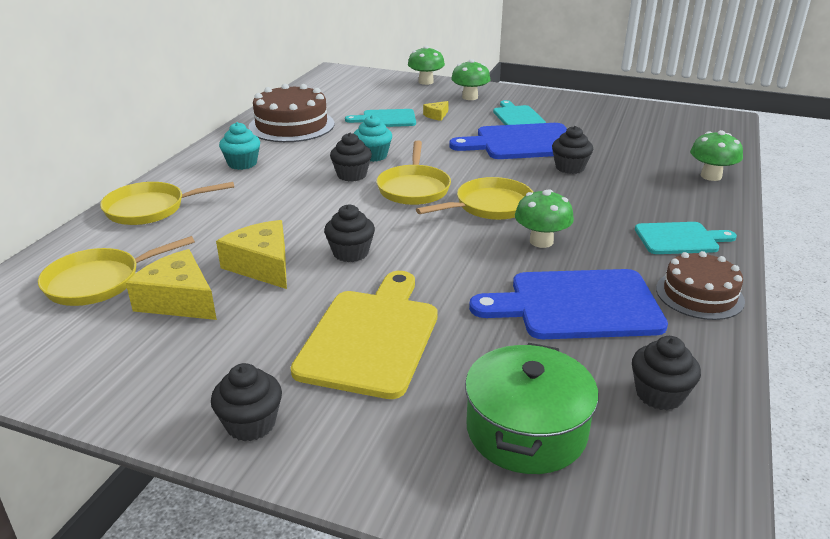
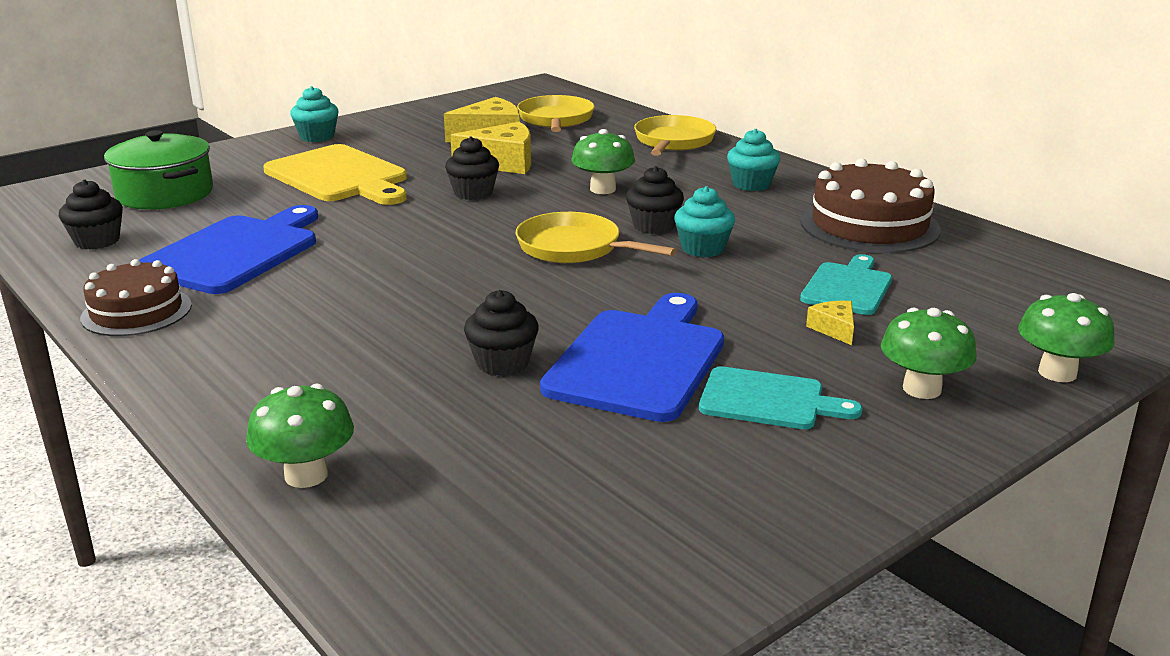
camera: 120 degrees right, 5 degrees down
(251, 424) = (317, 137): black cupcake -> turquoise cupcake
(489, 206) = (470, 273): yellow pan -> none
(541, 241) = (355, 274): green mushroom -> green mushroom (603, 189)
(680, 239) = (224, 352): turquoise cutting board -> none

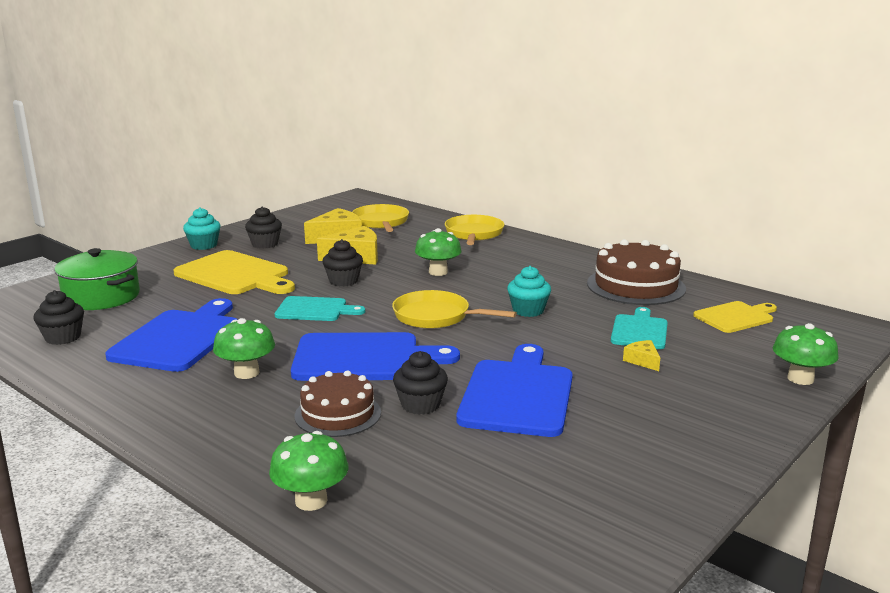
camera: 10 degrees left, 5 degrees down
(136, 311) = (121, 390): brown cake -> brown cake (338, 414)
(455, 295) = (363, 358): none -> blue cutting board
(654, 226) = (486, 297): black cupcake -> black cupcake (265, 244)
(751, 184) = (542, 262): turquoise cupcake -> none
(768, 400) = (619, 414): turquoise cutting board -> turquoise cutting board (315, 310)
(921, 389) = (718, 397): green mushroom -> green mushroom (246, 373)
(997, 278) = (735, 317): none -> yellow cutting board

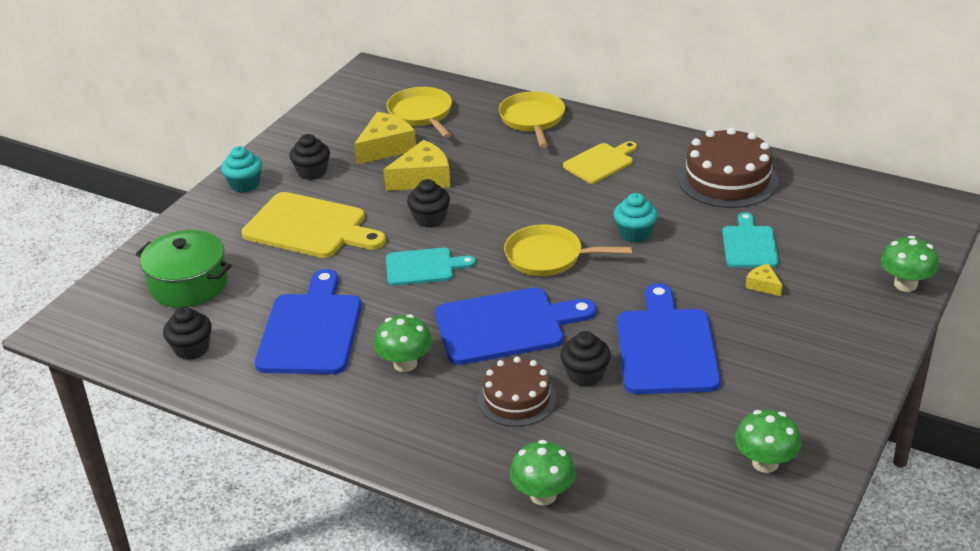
camera: 10 degrees left, 15 degrees up
(438, 272) = (521, 189): green mushroom -> green mushroom (765, 463)
(735, 317) = (833, 210): yellow cutting board -> yellow cutting board (600, 162)

